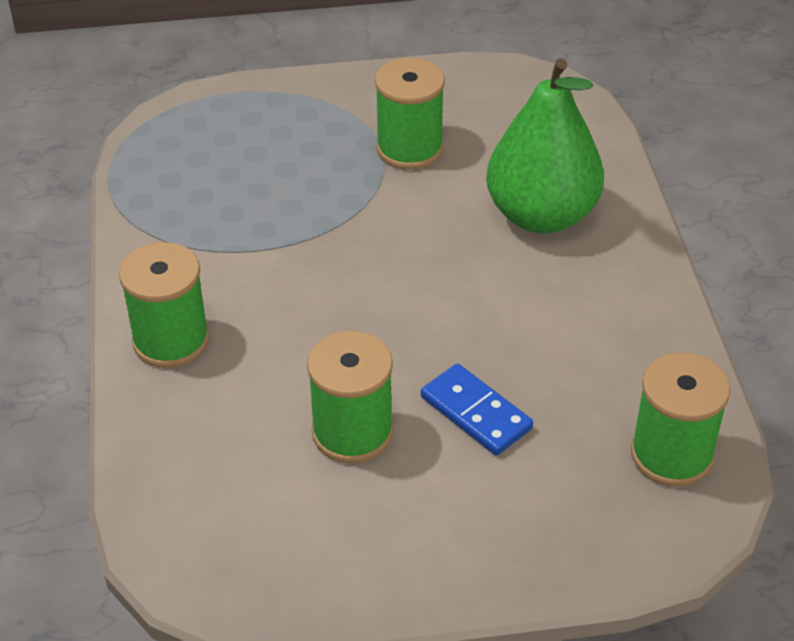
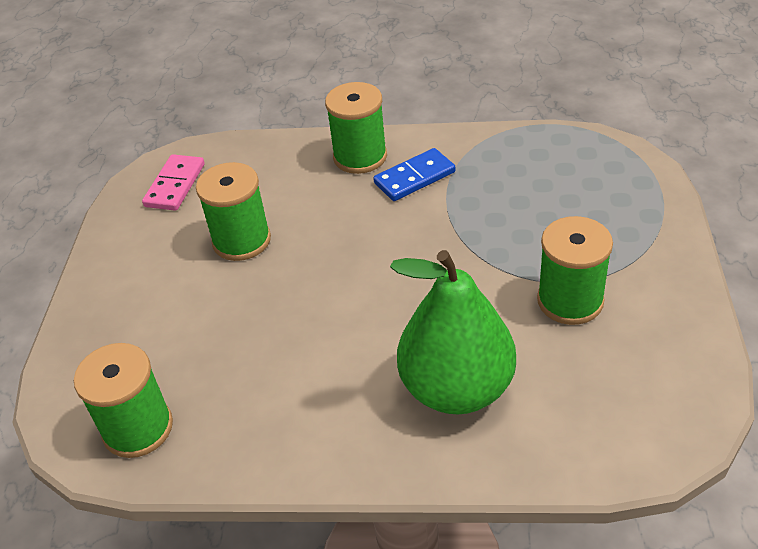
camera: 105 degrees right, 0 degrees up
(238, 544) = (175, 185): none -> pink domino
(475, 413) = (232, 309): blue domino -> blue domino (414, 177)

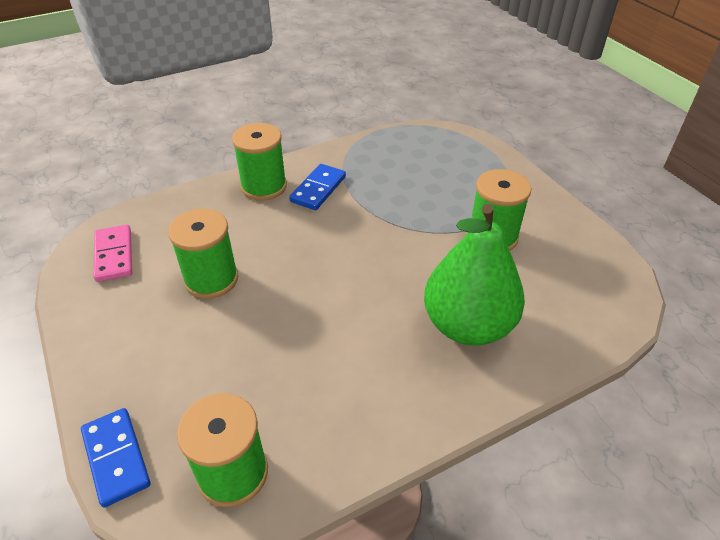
camera: 35 degrees left, 0 degrees up
(62, 373) = (116, 458): none -> blue domino

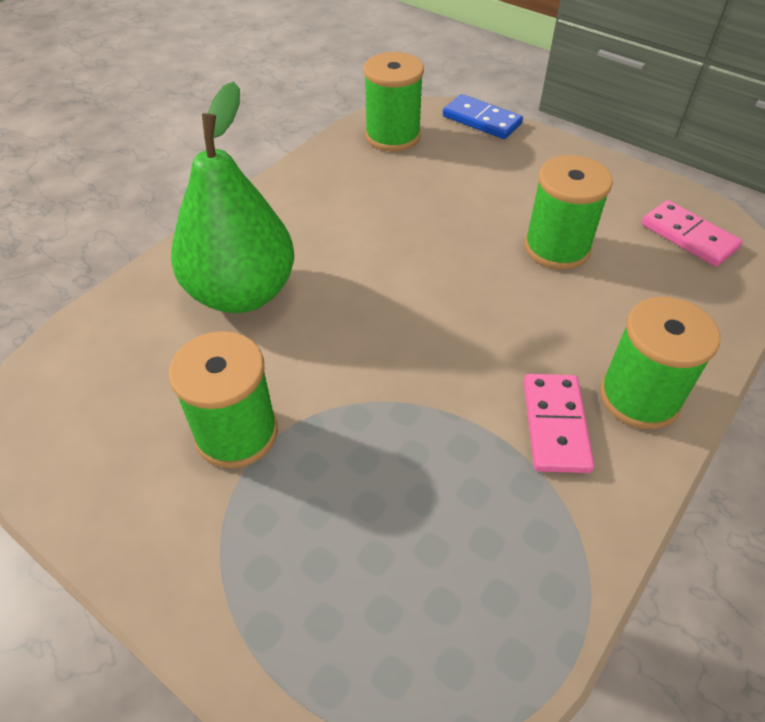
camera: 155 degrees right, 5 degrees up
(318, 189) = (555, 425): blue domino -> pink domino

